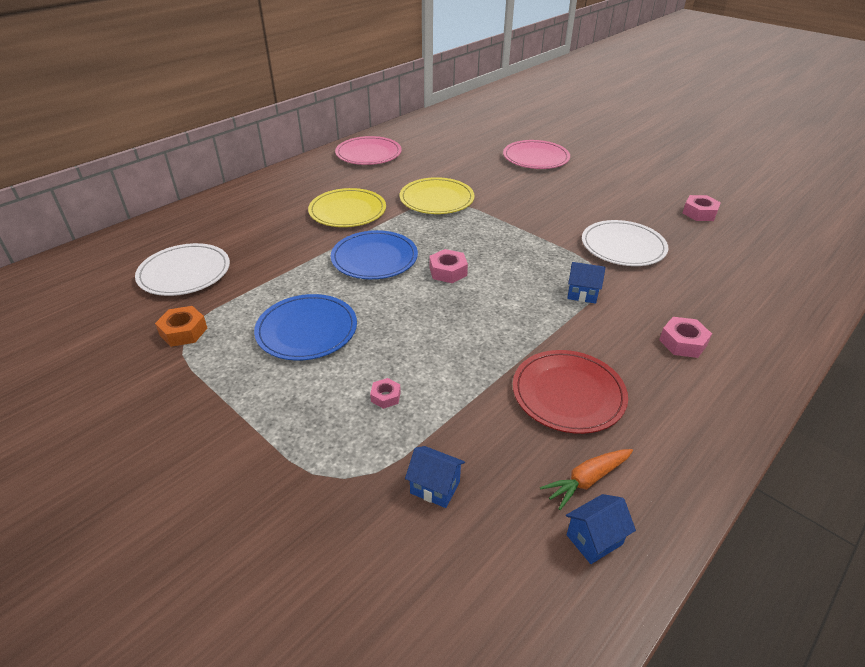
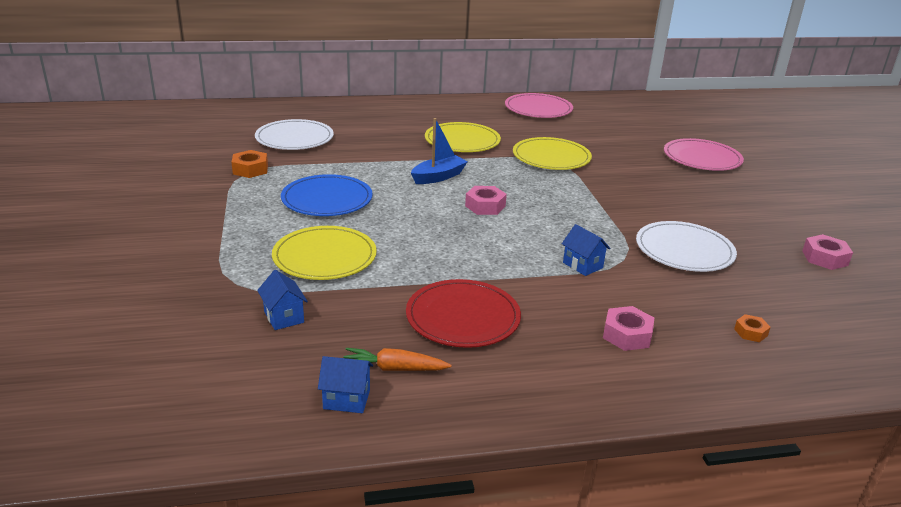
camera: 35 degrees right, 10 degrees down
(374, 258) = (438, 177): blue plate -> blue boat
(385, 396) = (324, 257): pink nut -> yellow plate
(738, 297) = (750, 332): none -> orange nut

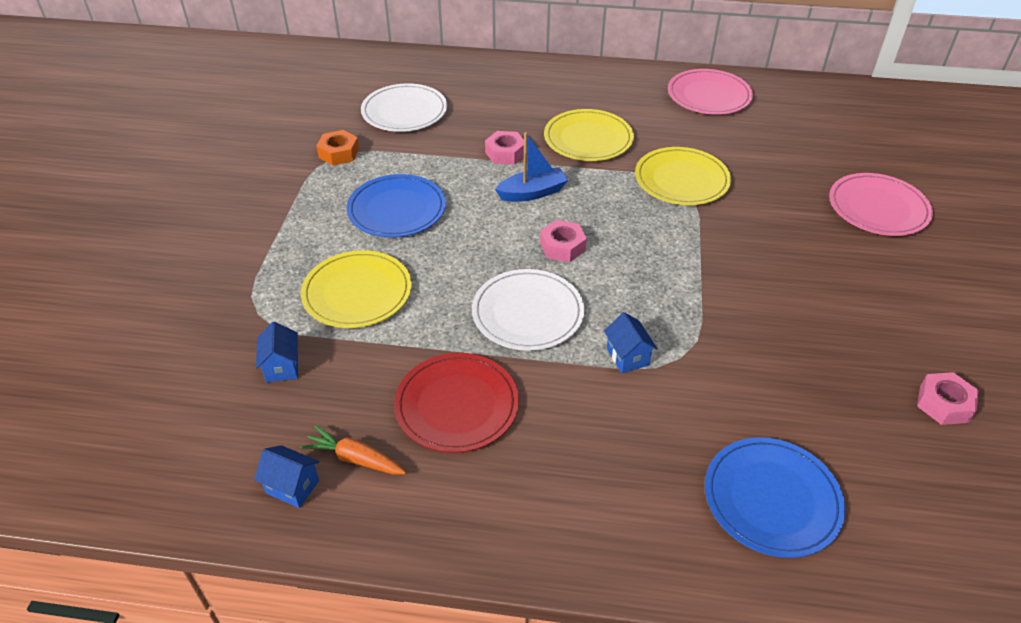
camera: 20 degrees right, 15 degrees up
(627, 335) = (622, 469): pink nut -> pink nut (505, 153)
(684, 250) = (764, 357): white plate -> white plate (527, 313)
(750, 332) = (772, 499): orange nut -> blue plate

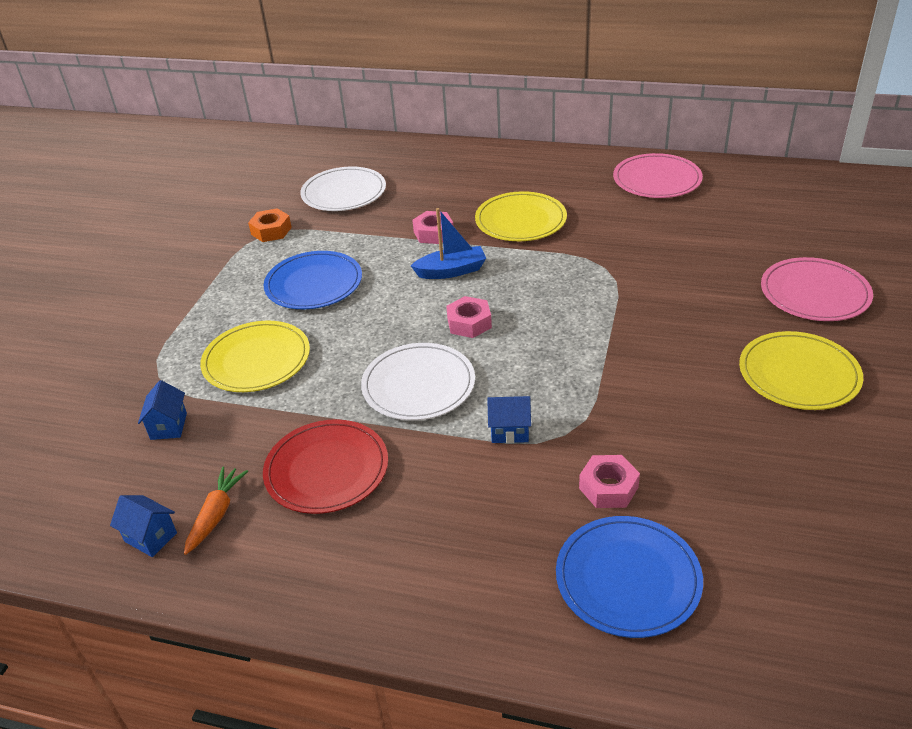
camera: 10 degrees right, 5 degrees down
(355, 459) = (216, 514): orange carrot -> orange carrot turned 75 degrees clockwise
(627, 357) = (509, 431): blue house -> blue house turned 75 degrees counterclockwise
(681, 179) = (608, 261): yellow plate -> yellow plate (798, 374)
(943, 404) = (840, 494): pink nut -> pink nut (608, 487)

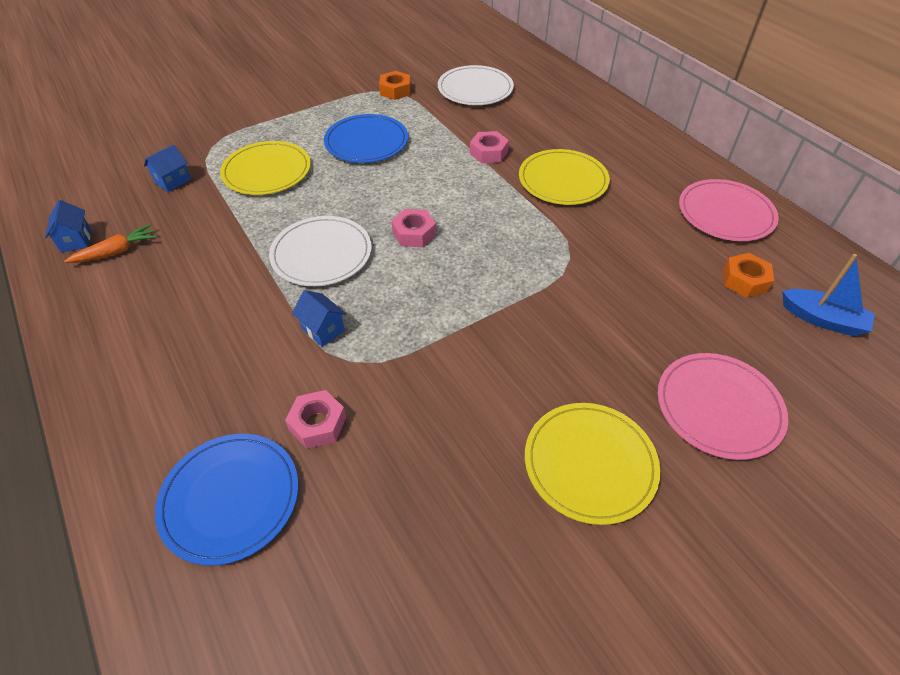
camera: 40 degrees right, 10 degrees up
(327, 469) = (198, 269): red plate -> none
(451, 271) = (459, 188): blue boat -> blue boat (822, 319)
(725, 213) = (744, 280): none -> orange nut

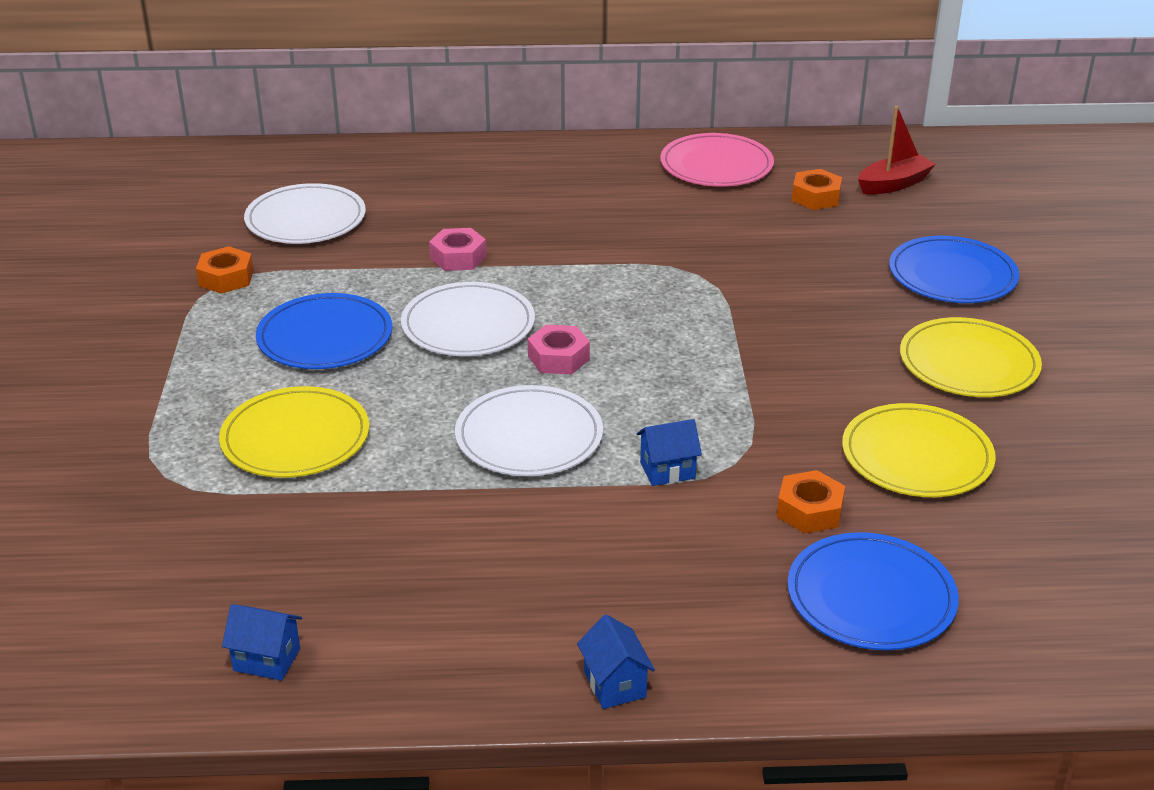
camera: 60 degrees left, 15 degrees down
(116, 252) = (341, 620): orange carrot -> none
(173, 181) = (216, 532): blue house -> blue house (615, 684)
(318, 424) = (809, 511): pink nut -> orange nut
(420, 185) = (468, 325): none -> white plate
(563, 180) = (566, 230): yellow plate -> yellow plate (917, 456)
(718, 407) = (952, 275): pink plate -> blue plate
(822, 319) = (893, 184): blue boat -> red boat

